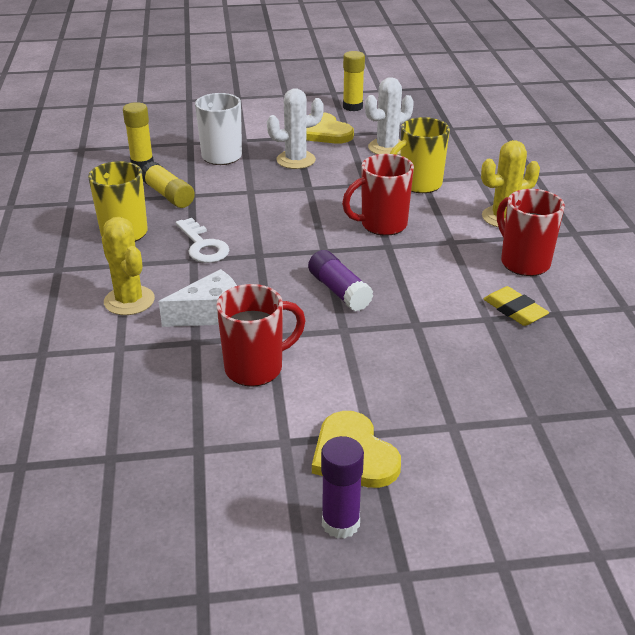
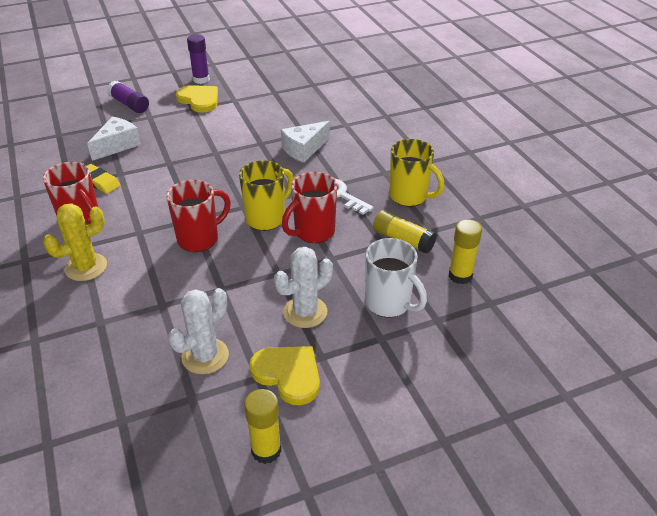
camera: 165 degrees right, 5 degrees up
(129, 301) = (361, 149): yellow cactus -> none
(256, 368) = (261, 126): red mug -> red mug (313, 232)
(339, 291) = (224, 176): purple glue stick -> purple glue stick (129, 104)
(419, 184) = (166, 297): yellow mug -> yellow mug (266, 218)
(501, 369) = (117, 145): none -> white cheese

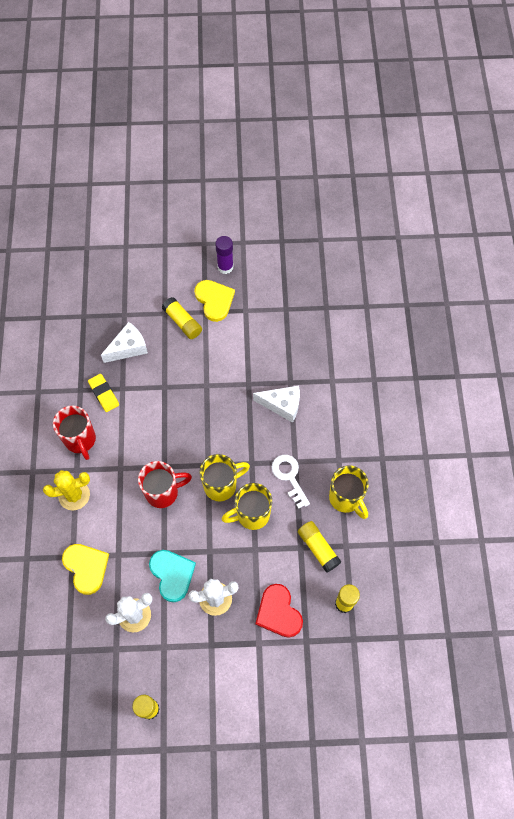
camera: 20 degrees right, 25 degrees up
(129, 104) = (152, 288): purple glue stick -> none
(171, 119) = (182, 322): none -> yellow glue stick
(240, 305) = (172, 574): none -> turquoise heart
(288, 374) = (184, 652): yellow heart -> yellow heart (86, 567)
(304, 149) = (282, 405): white cheese -> white cheese turned 150 degrees counterclockwise
(313, 232) = (252, 515): red mug -> yellow mug
(389, 304) = (278, 612): white mug -> red heart

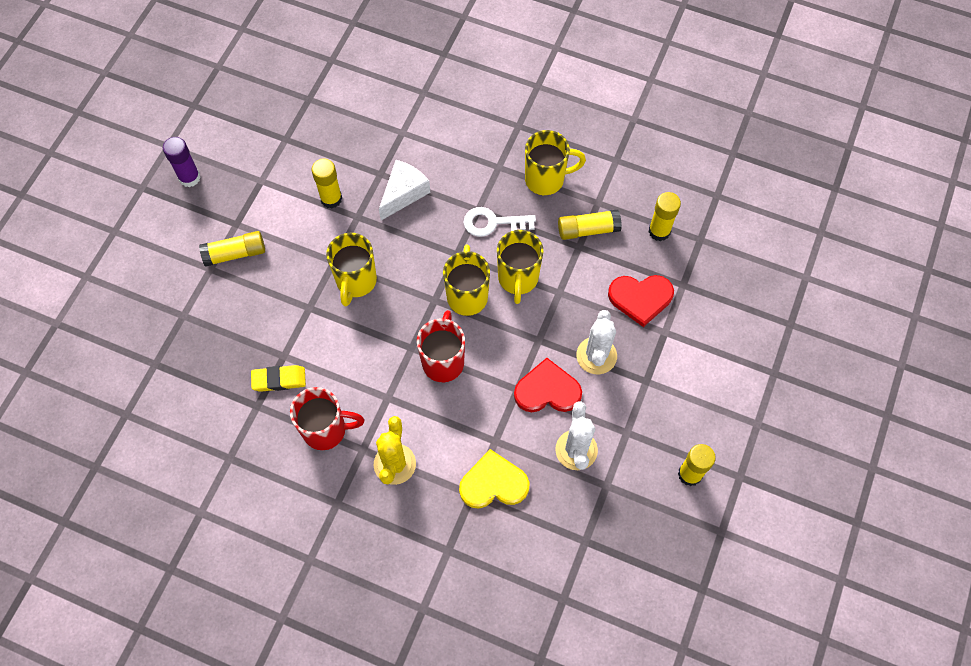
camera: 65 degrees left, 0 degrees up
(128, 348) = (232, 328): white cheese -> none
(172, 574) = (547, 390): turquoise heart -> red heart
(197, 407) = (356, 281): none -> yellow mug
(214, 300) = (227, 207): yellow heart -> none
(253, 360) = (331, 199): none -> yellow glue stick

